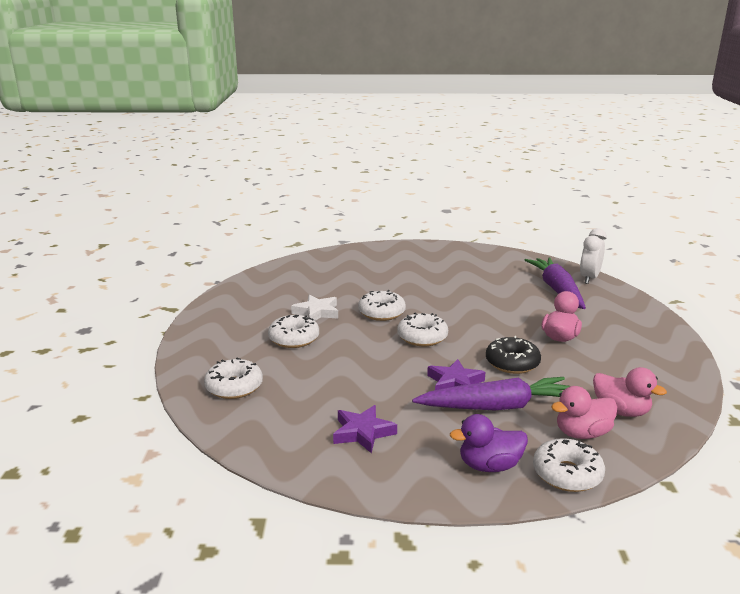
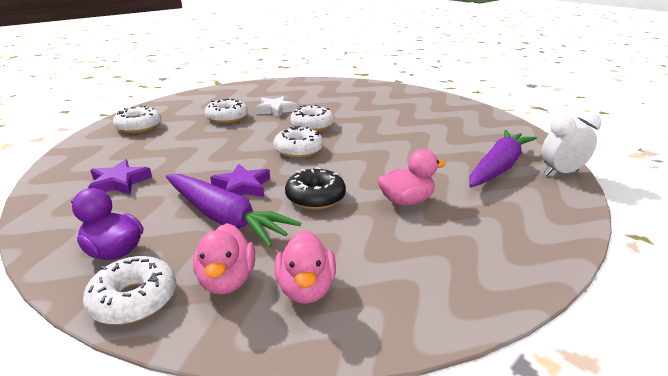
camera: 45 degrees right, 5 degrees up
(582, 433) = (227, 280): pink duck -> pink duck turned 120 degrees counterclockwise

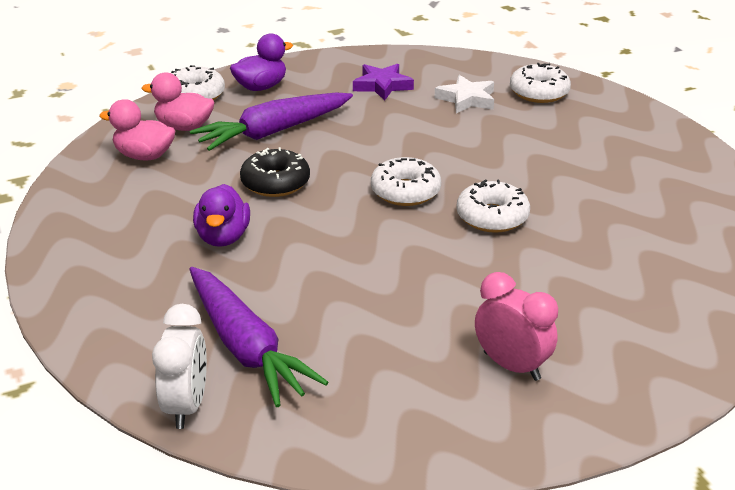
camera: 110 degrees right, 5 degrees up
(227, 118) = (553, 152): white donut -> none
(242, 187) = (329, 145): purple star -> none
(275, 110) = (576, 195): white star -> white star (467, 99)
(406, 201) = (223, 237): pink duck -> purple duck
(430, 112) = (511, 366): none -> pink clock

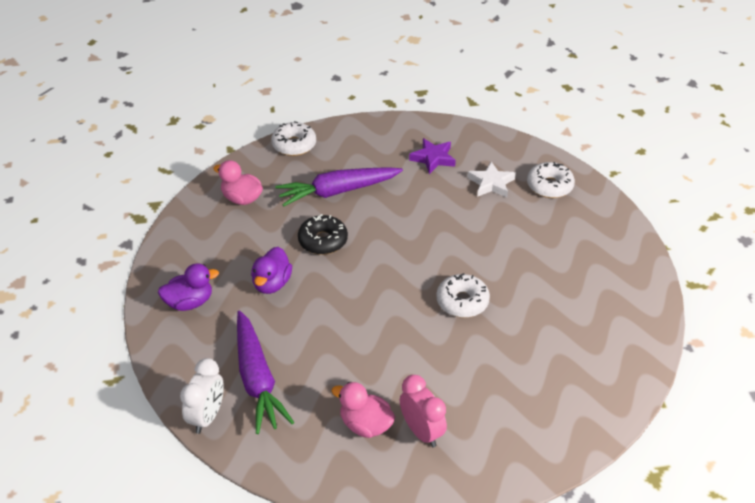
camera: 15 degrees right, 10 degrees up
(184, 127) = (277, 175): pink duck -> pink duck (365, 425)
(261, 87) = (343, 144): purple duck -> purple duck (189, 302)
(405, 191) = (410, 266): white donut -> none

